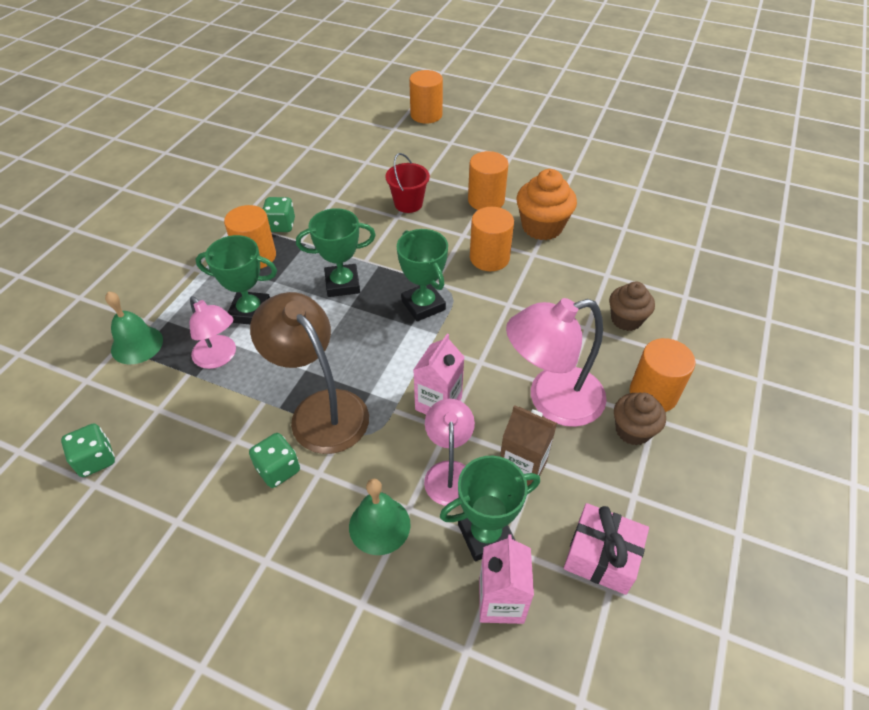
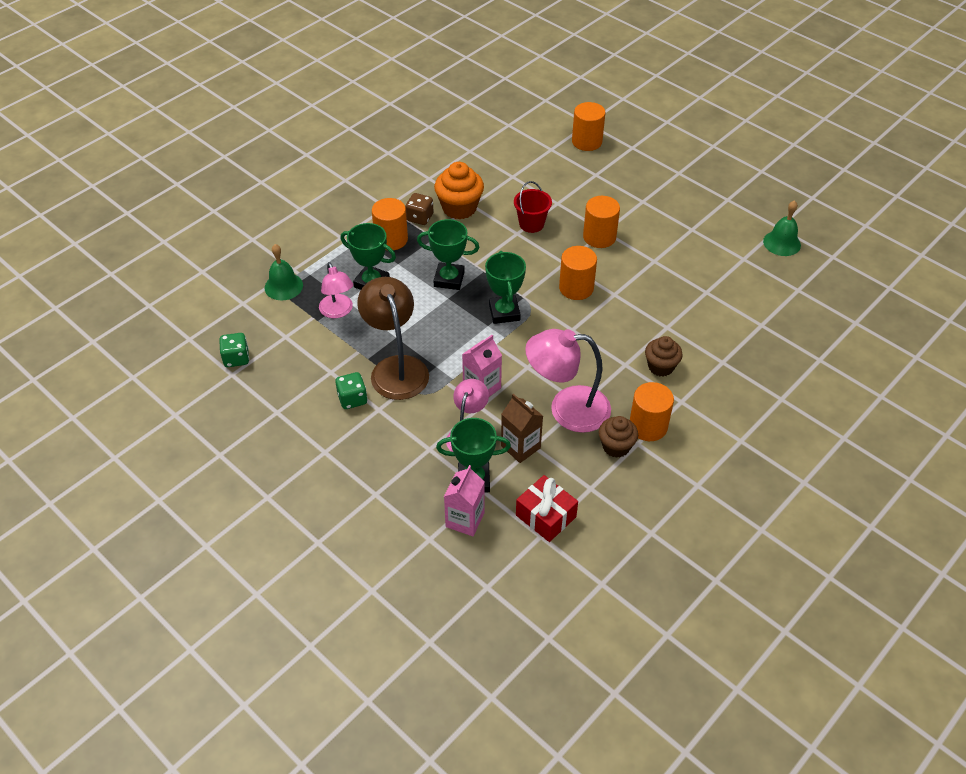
camera: 20 degrees right, 0 degrees up
(281, 225) = (420, 218): green dice -> brown dice
(379, 525) = (406, 453): green bell -> green bell (782, 243)
(542, 227) = (635, 273): orange cupcake -> orange cupcake (459, 208)
(601, 556) = (546, 516): pink gift -> red gift

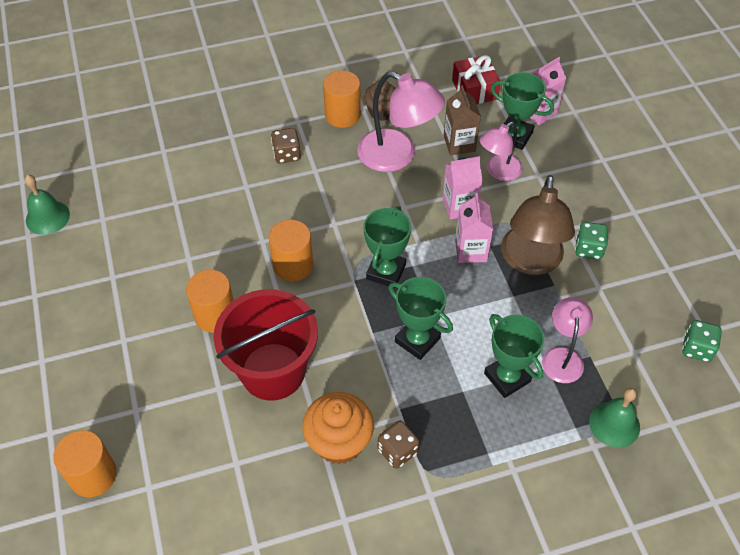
camera: 150 degrees left, 5 degrees up
(391, 239) = (452, 433): orange cylinder -> none
(449, 356) = (471, 251): none -> pink carton
(531, 224) = (273, 371): red bucket -> red bucket, size x1.93
(661, 367) = (287, 154): brown cupcake -> brown dice

